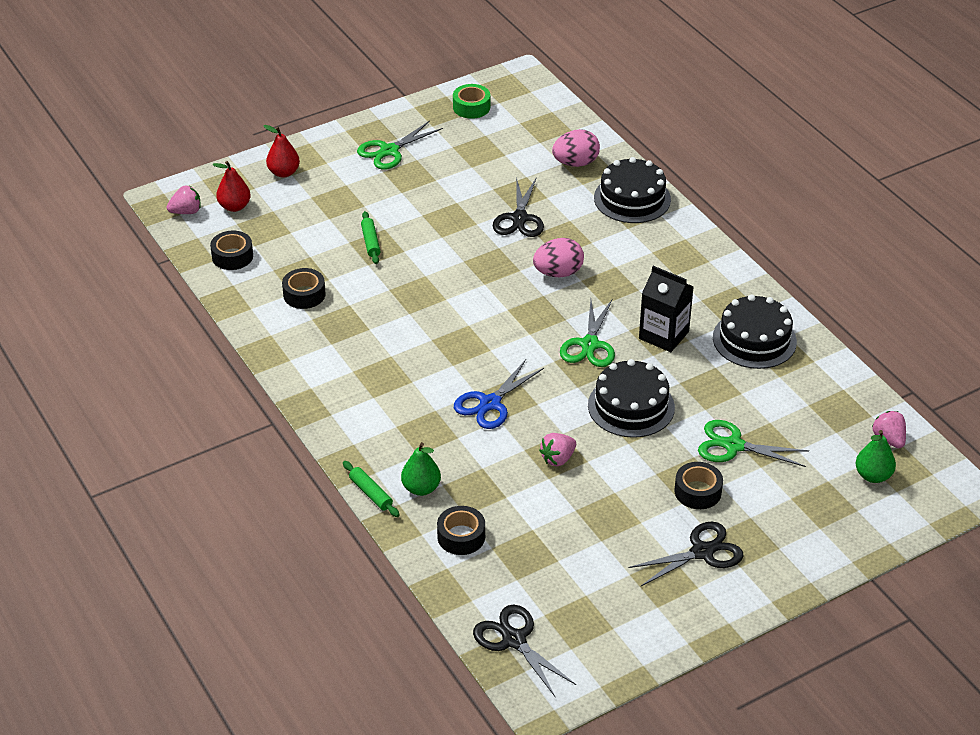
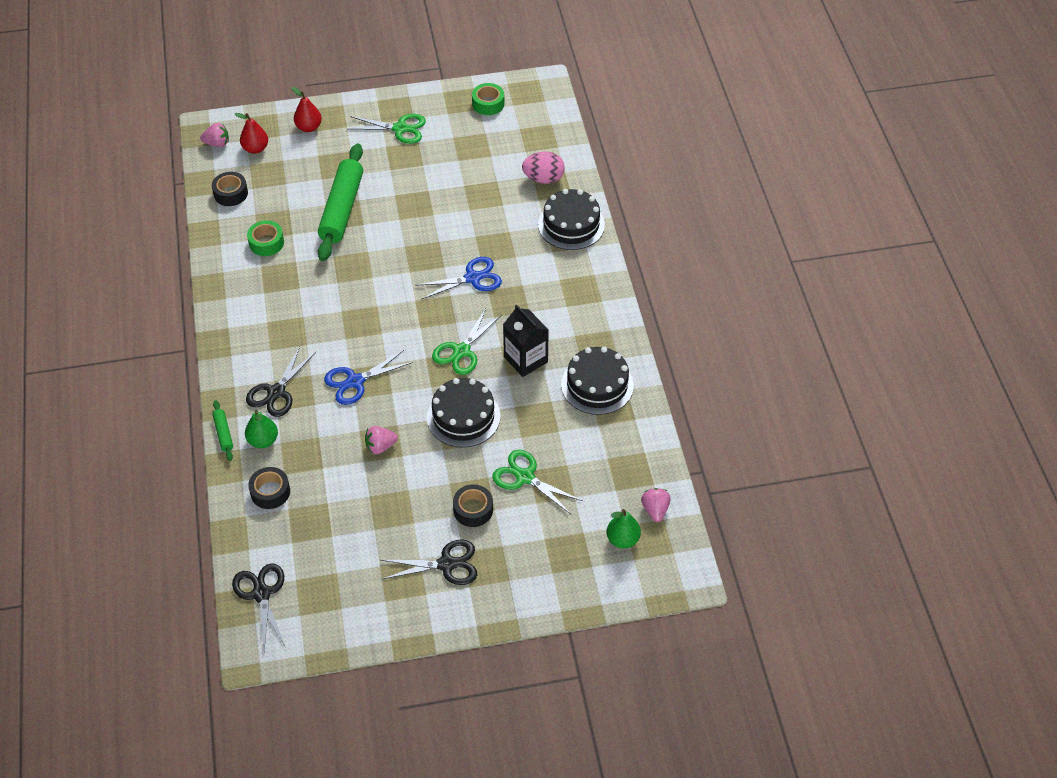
camera: 20 degrees right, 10 degrees up
(304, 294) = (266, 243): black tape -> green tape
(370, 242) = (341, 209): green rolling pin -> green rolling pin, size x2.32
(389, 151) = (400, 128): green scissors -> green scissors turned 150 degrees counterclockwise
(519, 219) = (470, 219): black scissors -> black scissors (276, 392)
(558, 273) = (473, 278): pink egg -> blue scissors

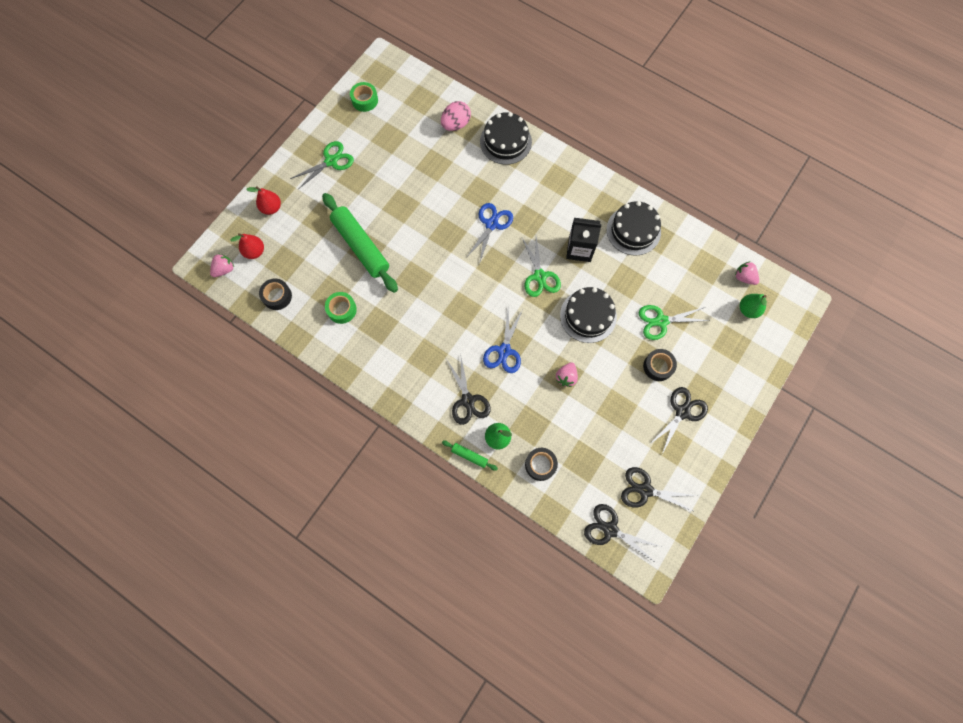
camera: 45 degrees left, 20 degrees up
(331, 592) = (645, 490): none -> black scissors

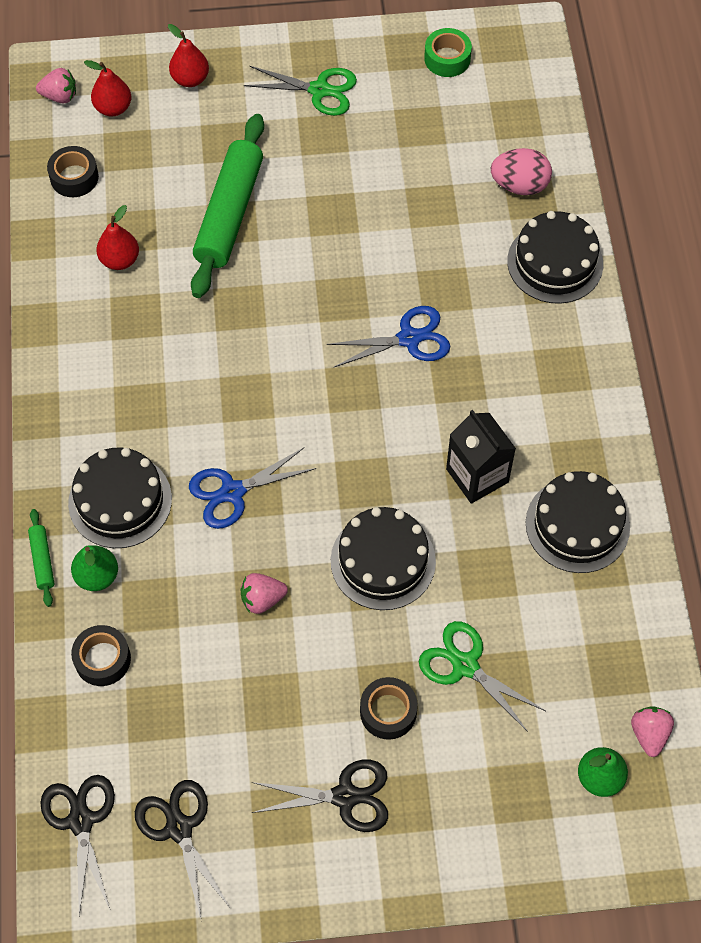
camera: 50 degrees right, 10 degrees down
(342, 310) = (120, 260): green tape -> red pear
(468, 400) = (120, 501): black scissors -> black cake
(540, 276) = (386, 455): green scissors -> none

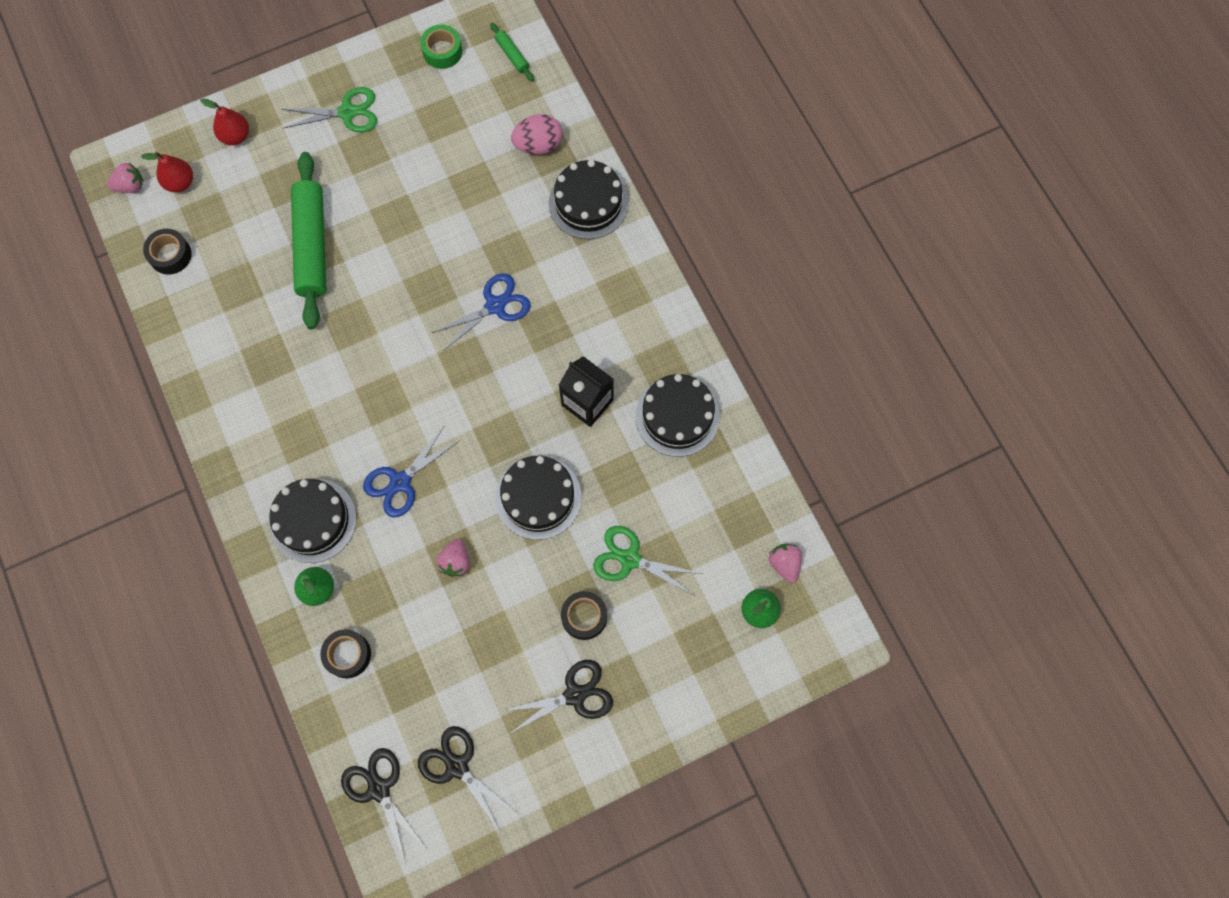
camera: 20 degrees left, 10 degrees up
(42, 560) = (269, 591): green rolling pin -> green rolling pin (512, 55)
(120, 260) = (236, 315): red pear -> none
(262, 599) = (455, 561): pink strawberry -> pink strawberry turned 45 degrees counterclockwise

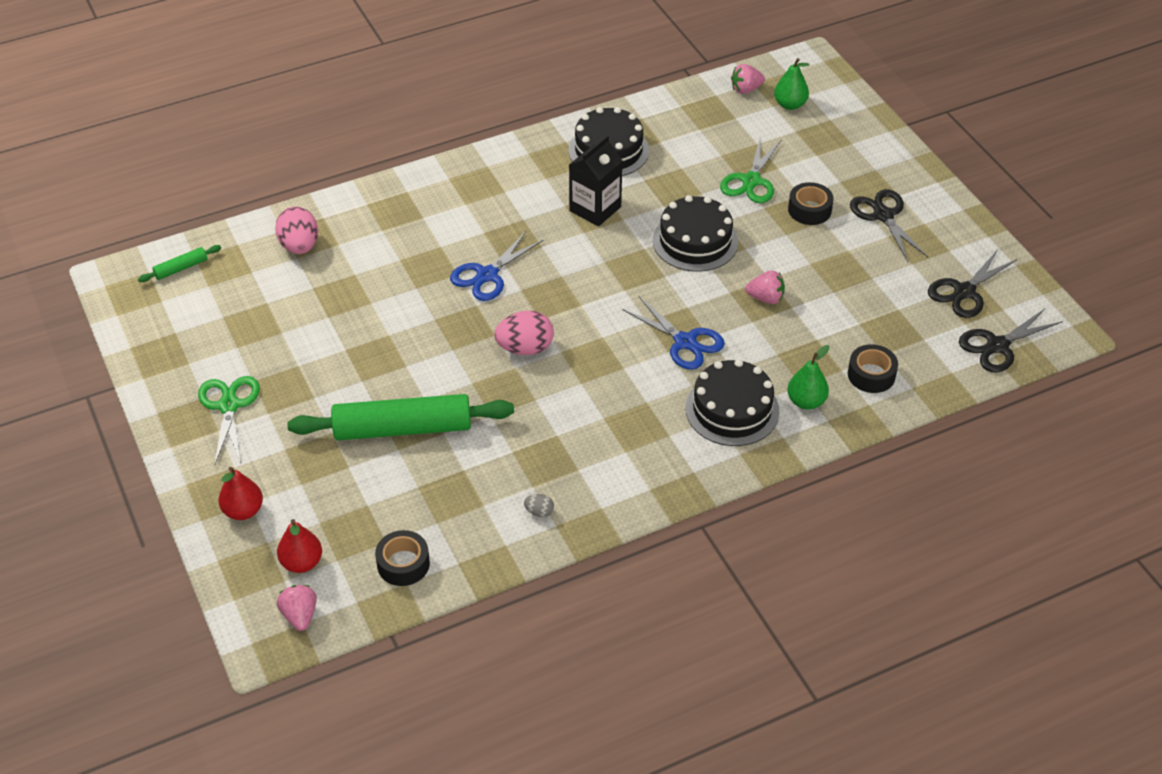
camera: 90 degrees left, 25 degrees down
(212, 356) = (539, 512): none -> grey egg
(400, 341) = (525, 348): none -> pink egg
(442, 51) = (163, 325): green tape -> none
(495, 305) = (487, 275): blue scissors -> blue scissors turned 105 degrees counterclockwise
(588, 203) = (374, 209): black cake -> none

